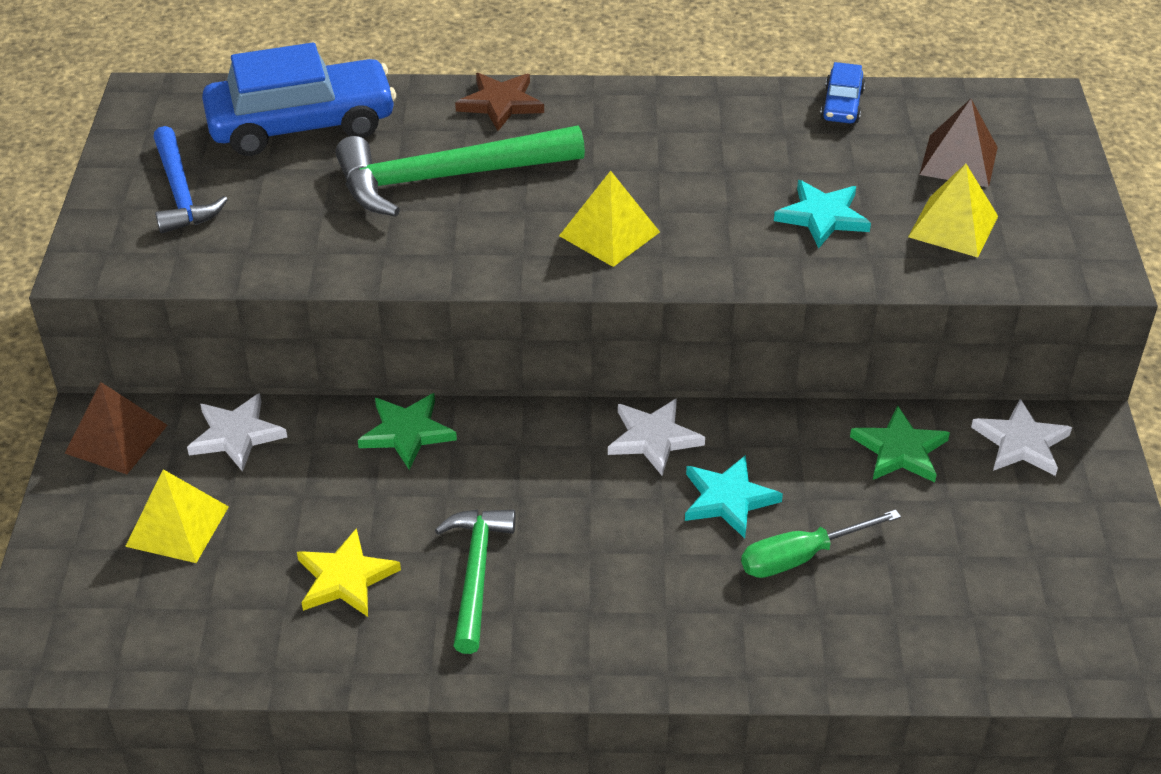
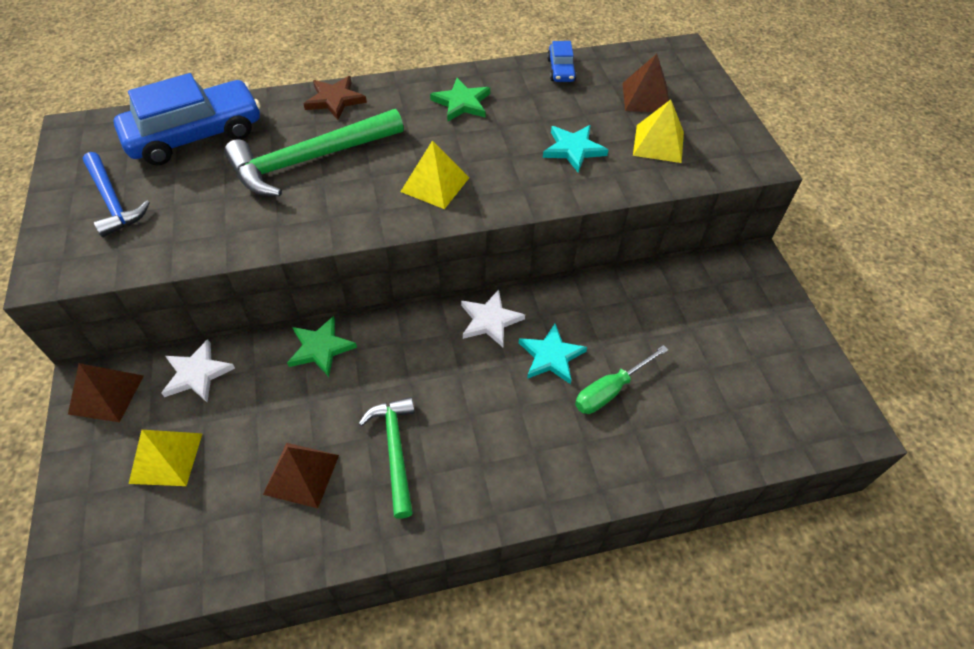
camera: 15 degrees left, 10 degrees up
(345, 578) = (301, 474): yellow star -> brown pyramid
(900, 450) = (649, 299): green star -> green star (462, 103)
(1021, 442) = (720, 279): white star -> none

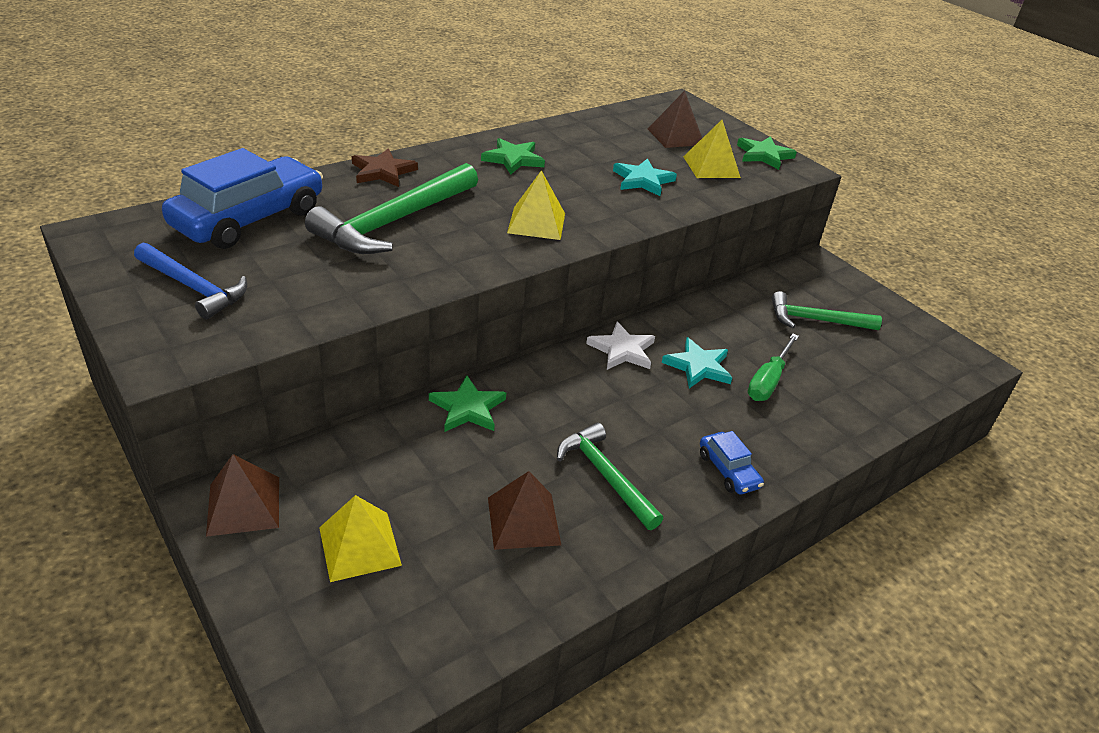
camera: 25 degrees left, 15 degrees down
(197, 373) = (343, 461): white star -> none
(561, 70) = (586, 125): blue car -> blue car (728, 470)
(706, 331) = (816, 320): none -> green hammer
(729, 137) = (764, 155): none -> green star

